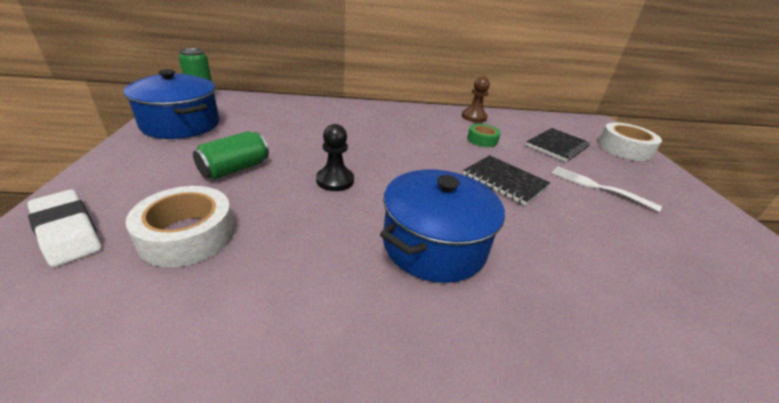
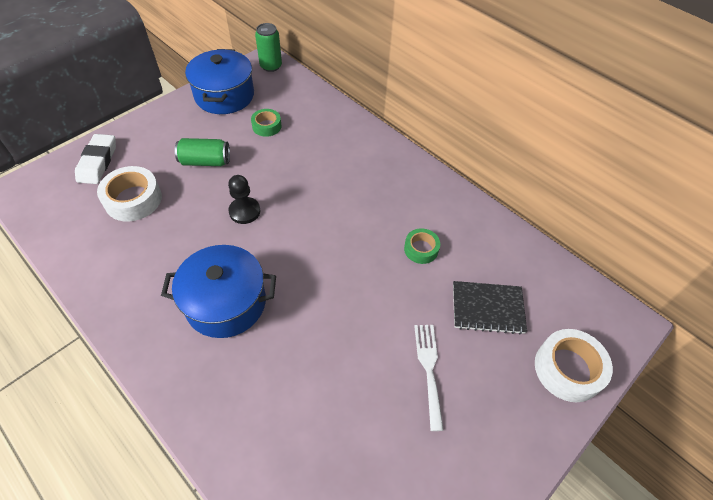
camera: 50 degrees right, 20 degrees up
(260, 127) = (267, 126): none -> green tape
(474, 117) = (468, 217): brown pawn -> none
(504, 181) = (357, 300): black notebook -> none

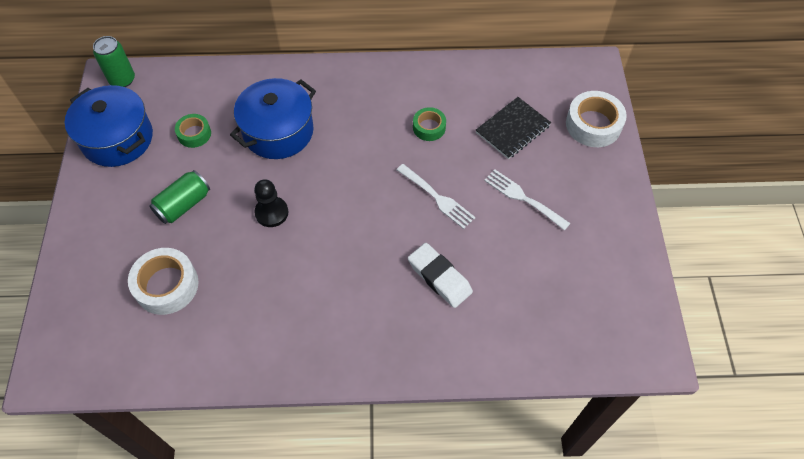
camera: 45 degrees left, 5 degrees up
(98, 162) = (86, 288): white eraser -> white eraser (439, 277)
(226, 303) = (347, 283): blue pot -> blue pot (278, 131)
(362, 304) = (437, 198): none -> white fork

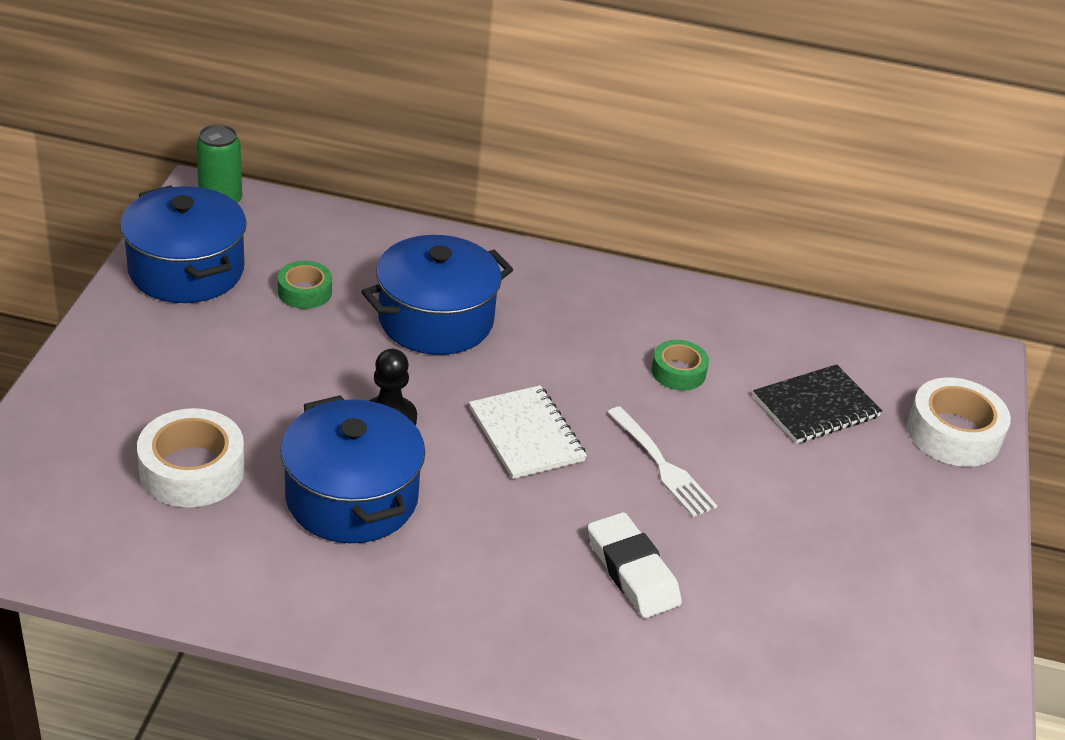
camera: 10 degrees right, 20 degrees down
(183, 205) = (256, 375): green can -> none
(266, 276) = (352, 497): none -> blue pot
(354, 199) = (526, 435): none -> white notebook
(523, 198) = (806, 501): white fork -> none

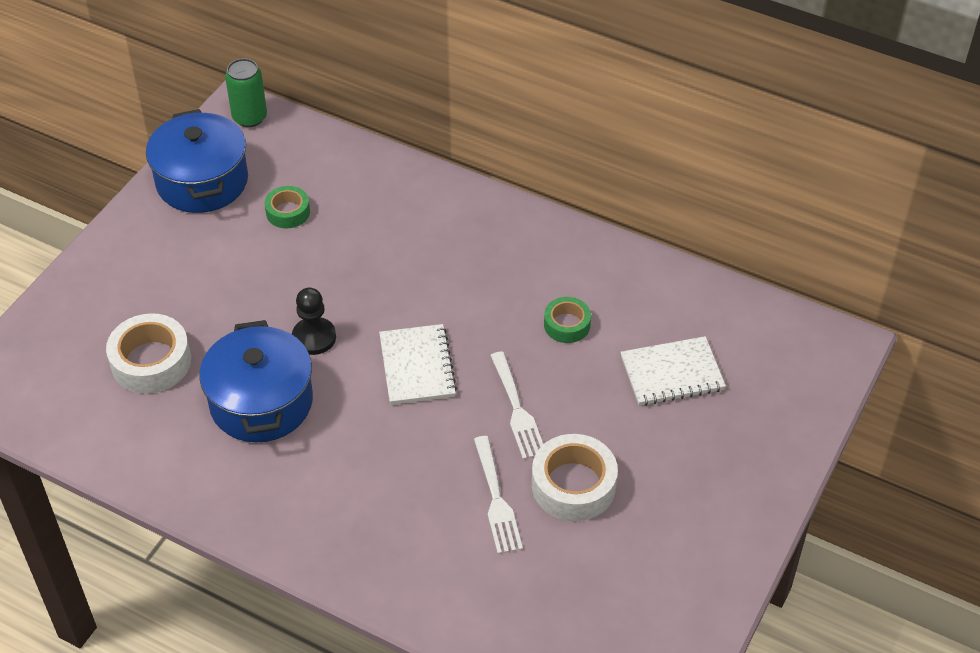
camera: 20 degrees right, 10 degrees up
(435, 320) = (383, 251): blue pot -> none
(632, 571) = (454, 499): white eraser -> none
(682, 565) = (496, 499): none -> white fork
(816, 407) = (672, 373): black notebook -> white notebook
(953, 433) = (783, 415): white tape -> white tape (573, 485)

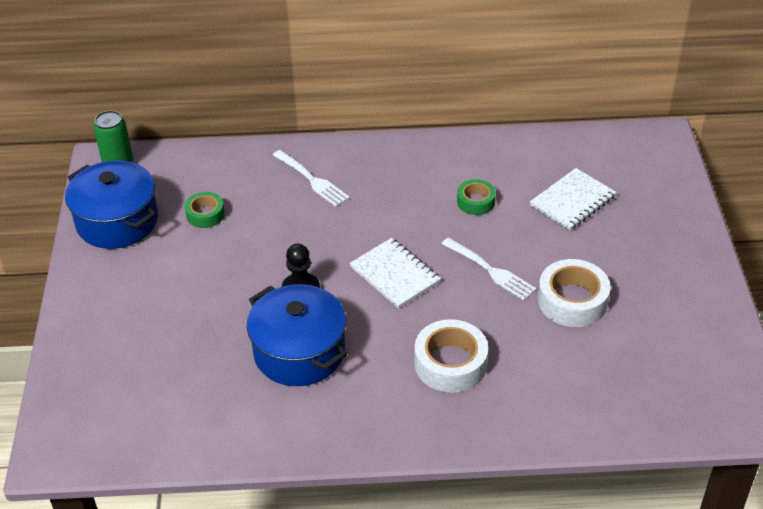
camera: 30 degrees left, 5 degrees down
(151, 362) = (185, 364): white tape -> white tape (450, 363)
(496, 499) = (529, 335): white fork -> white fork (312, 180)

